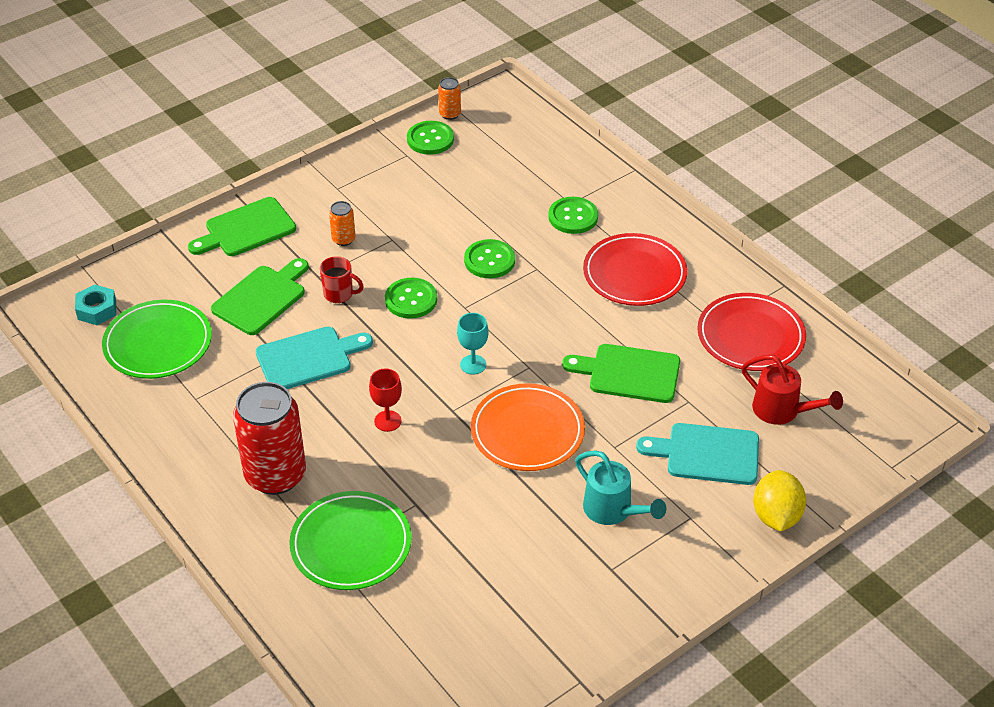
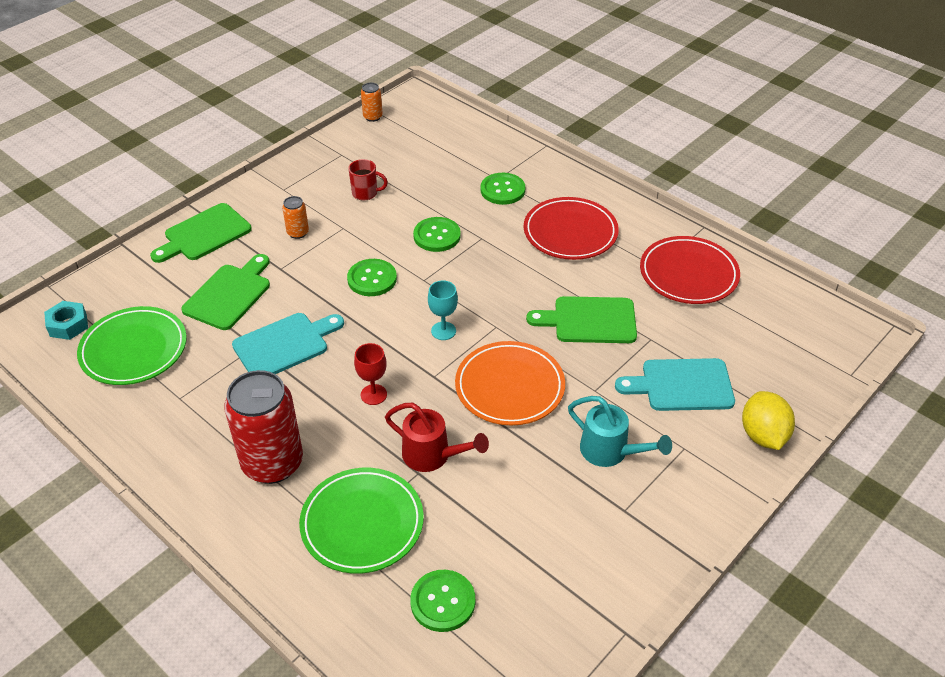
camera: 10 degrees left, 0 degrees up
(339, 294) = (303, 282): red mug -> red mug (365, 193)
(430, 139) = (360, 139): green button -> green button (443, 602)
(782, 411) = (737, 337): red watering can -> red watering can (433, 456)

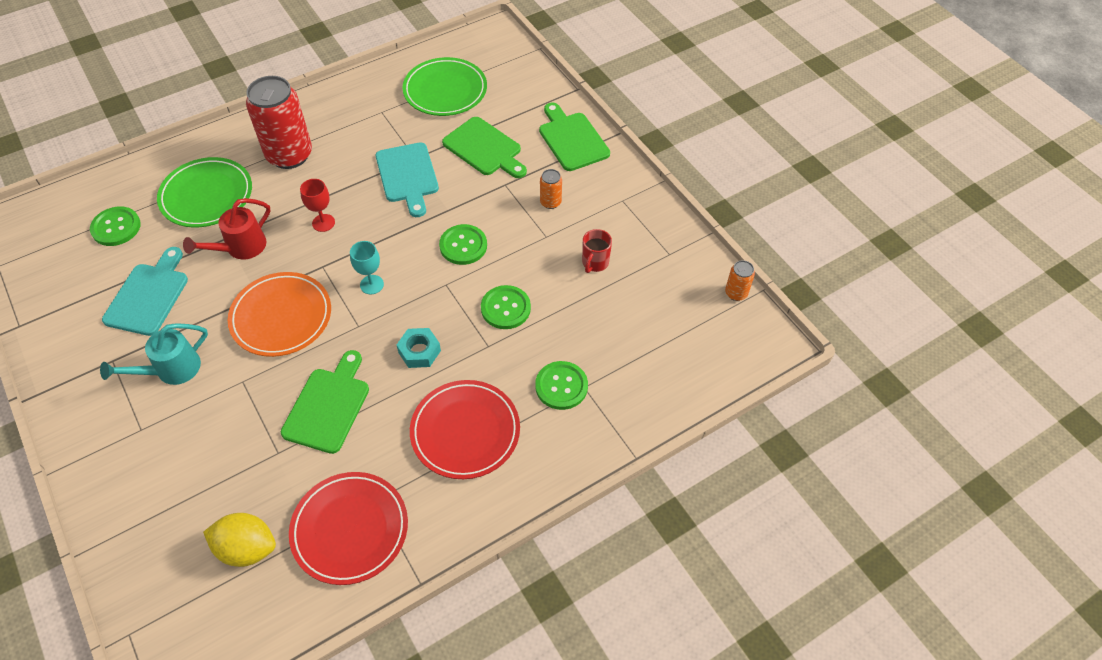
camera: 105 degrees right, 10 degrees up
(68, 325) = (489, 57): turquoise nut -> turquoise nut (419, 351)
(682, 385) = (207, 457): turquoise cutting board -> turquoise cutting board (149, 296)
(763, 435) = (112, 503): yellow lemon -> yellow lemon (247, 548)

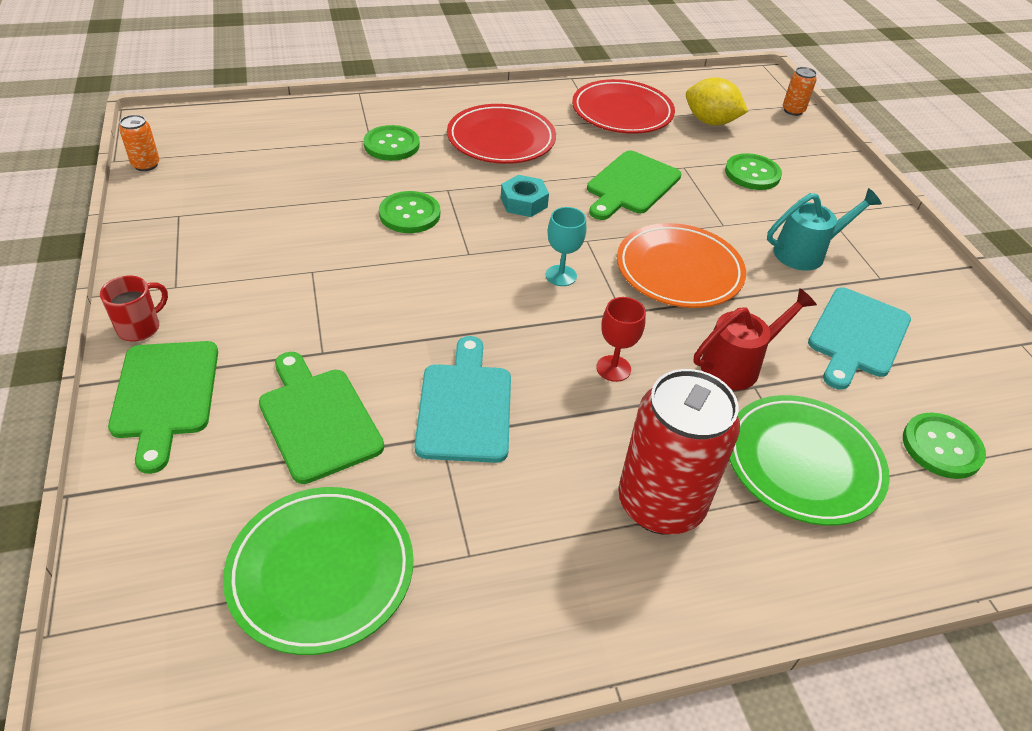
camera: 165 degrees left, 10 degrees down
(463, 246) = (426, 288): green button -> green button (752, 174)
(550, 202) = (274, 310): orange can -> orange can (793, 110)
(595, 263) = (274, 229): red mug -> red mug (140, 328)

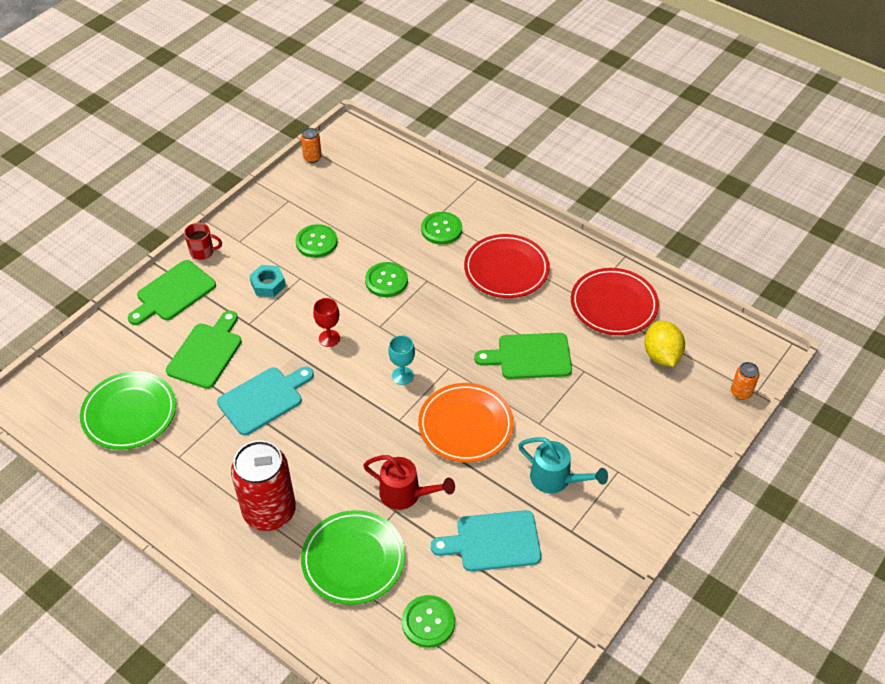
camera: 55 degrees right, 5 degrees up
(523, 202) = (453, 319): turquoise nut -> turquoise nut (268, 284)
(613, 368) = (348, 441): red goblet -> red goblet (329, 338)
(752, 174) = (619, 409): green button -> green button (316, 242)

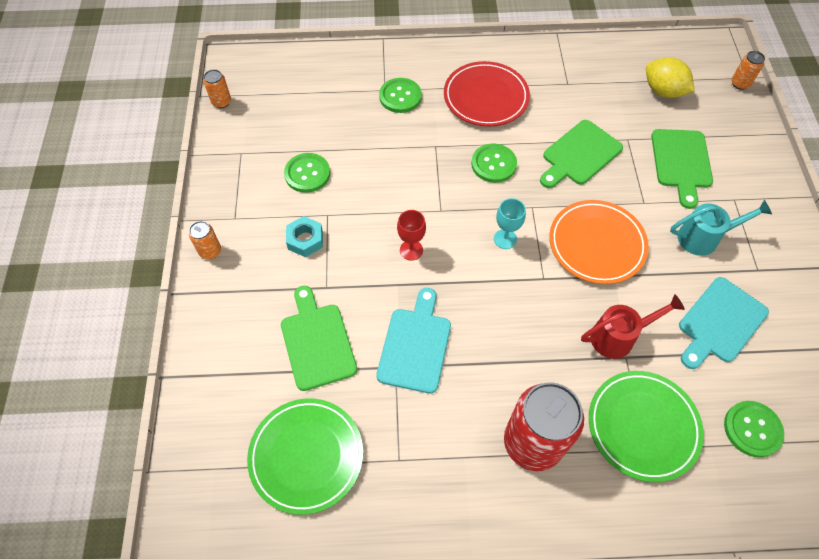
camera: 40 degrees left, 10 degrees up
(173, 293) = (222, 309): green cutting board -> green cutting board (681, 162)
(203, 252) = (210, 251): red mug -> orange can
(386, 281) = (403, 168): green button -> green button (493, 164)
(613, 305) = (590, 74): red plate -> none

